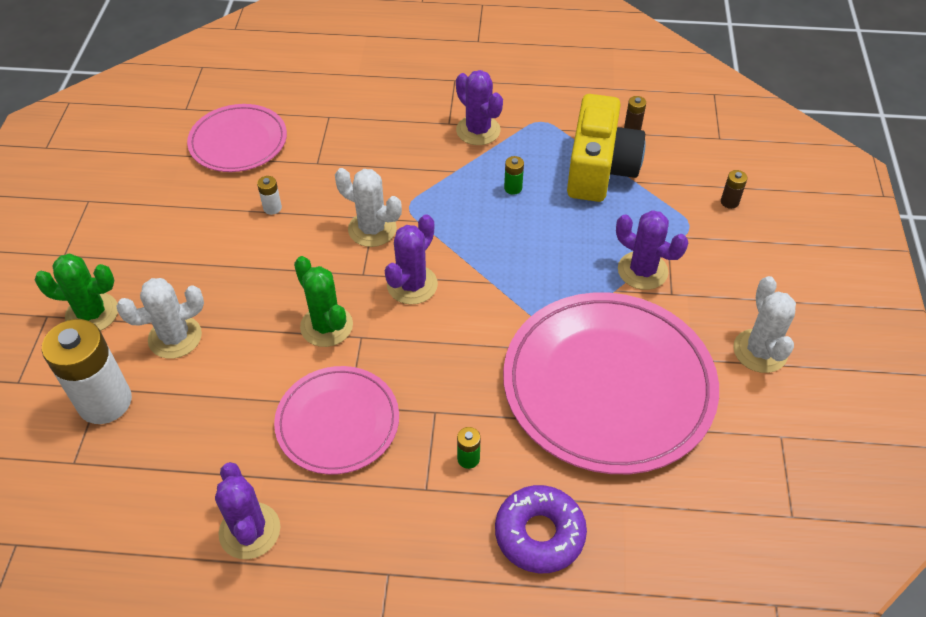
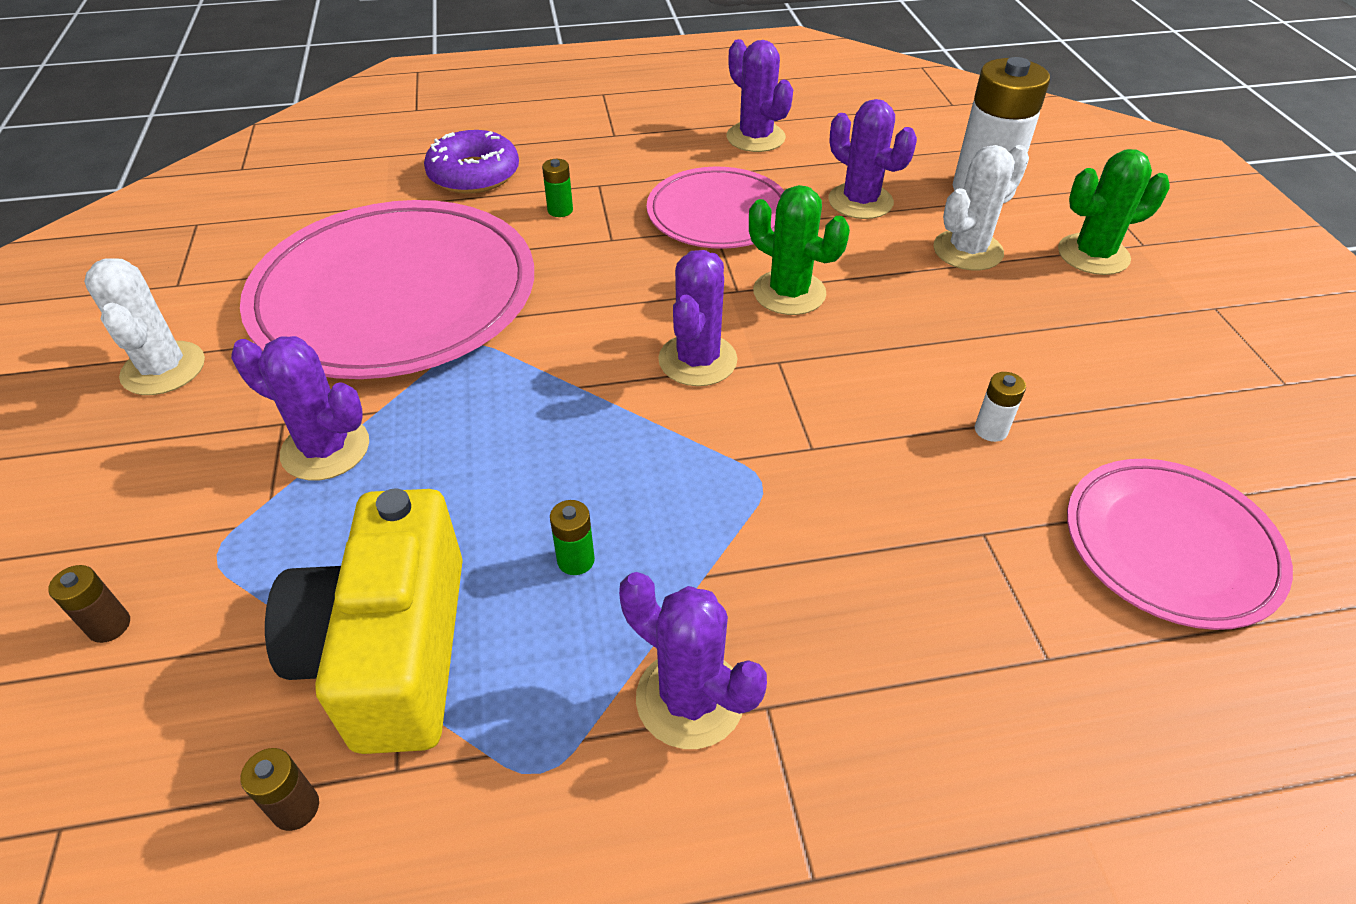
camera: 165 degrees right, 5 degrees down
(214, 410) = (860, 201): none -> purple cactus
(372, 229) = (802, 428): white cactus -> none

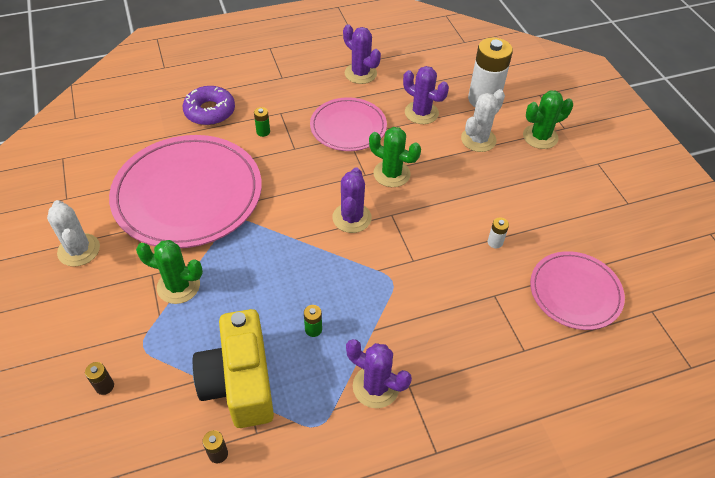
camera: 10 degrees left, 5 degrees up
(325, 449) = (178, 286): purple cactus -> green cactus

